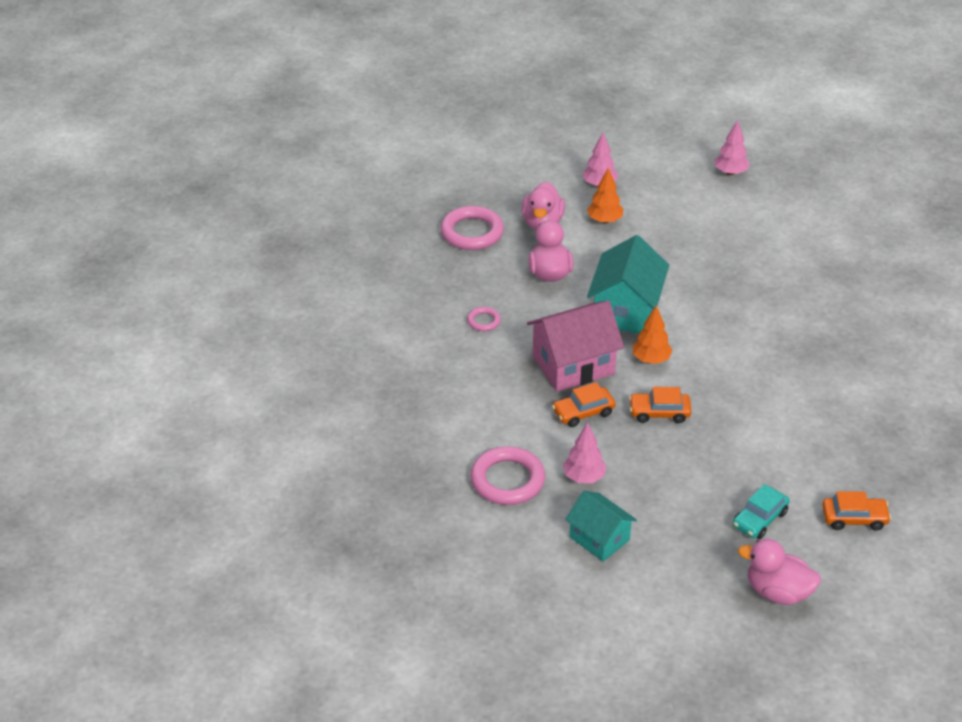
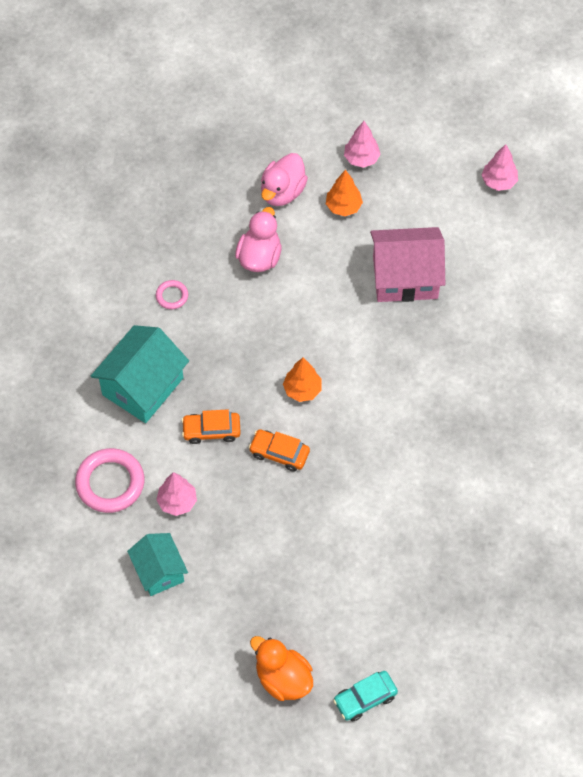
camera: 20 degrees right, 20 degrees up
(472, 232) = (211, 184): pink ring -> none
(573, 365) = (228, 373): pink house -> pink house (405, 277)
(626, 310) = (308, 324): turquoise house -> turquoise house (143, 386)
(759, 519) = (308, 599): turquoise car -> turquoise car (365, 698)
(777, 592) = (283, 678): pink duck -> orange duck
(854, 518) = (392, 627): orange car -> none

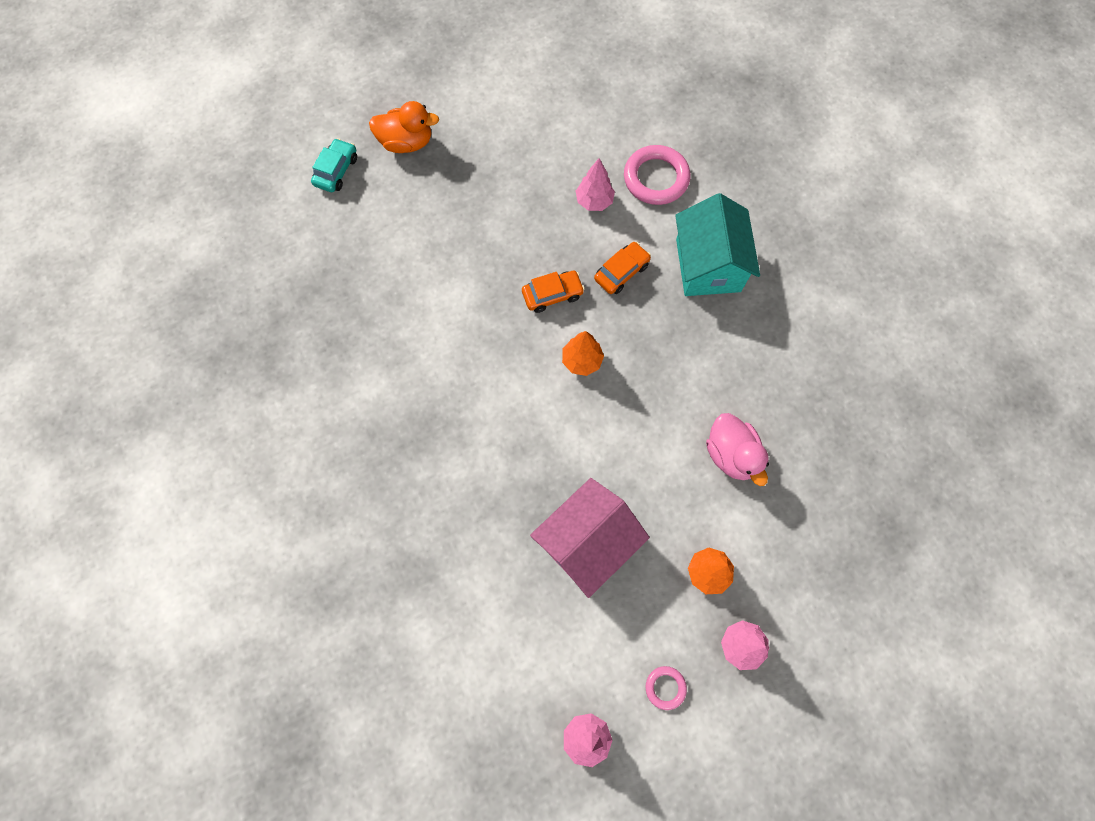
camera: 140 degrees right, 10 degrees up
(159, 571) = (559, 147): turquoise house -> none
(172, 296) = (764, 357): pink ring -> pink ring (665, 687)
(282, 192) = (776, 540): pink duck -> none

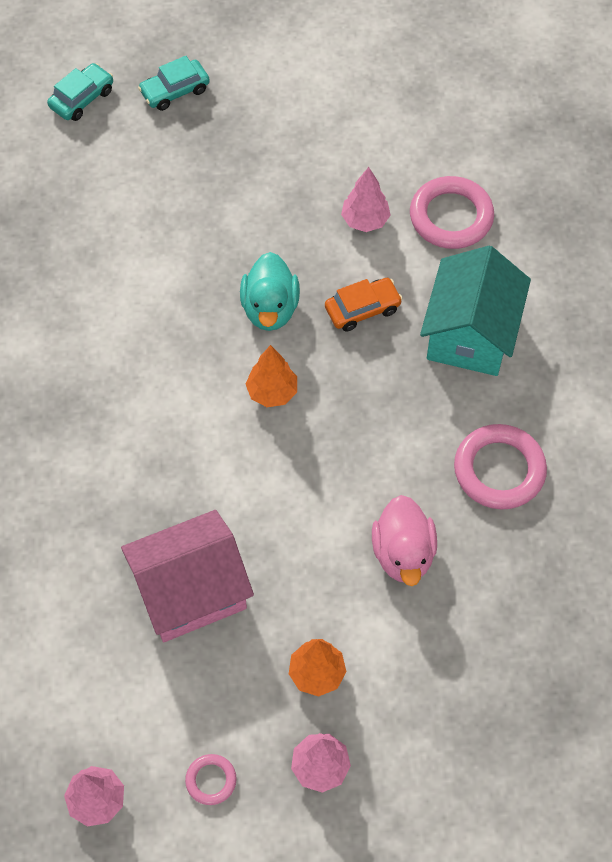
camera: 20 degrees right, 10 degrees down
(407, 142) = (175, 91): orange duck -> turquoise car
(552, 294) = (270, 309): orange car -> turquoise duck
(772, 364) = (499, 470): none -> pink ring

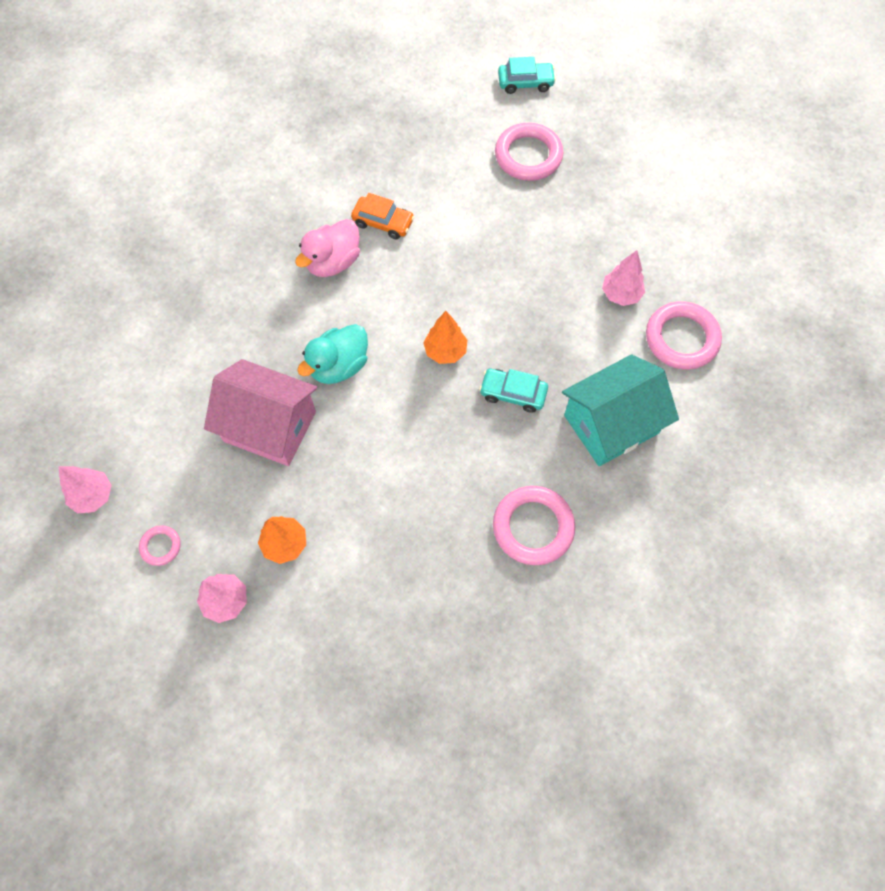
camera: 45 degrees right, 5 degrees up
(157, 163) = (528, 156): none -> pink ring
(175, 91) = (587, 120): turquoise car -> turquoise car (513, 393)
(270, 309) = (500, 299): turquoise duck -> turquoise duck (339, 366)
(362, 309) = (557, 348): orange car -> orange car (383, 222)
(403, 553) = (415, 522): pink duck -> pink duck (333, 262)

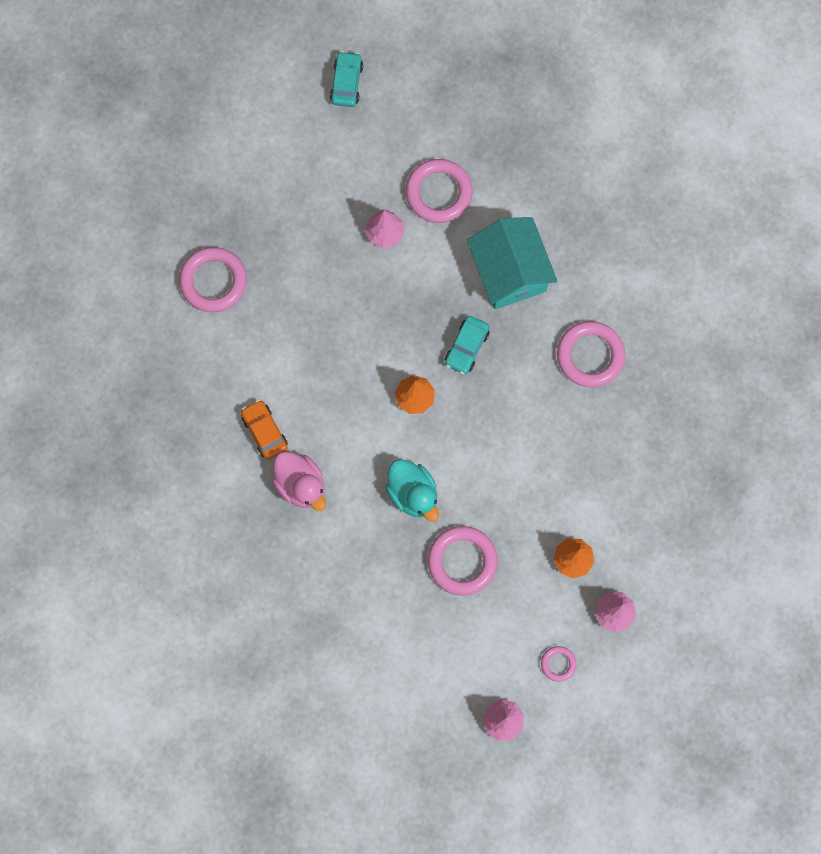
camera: 80 degrees left, 10 degrees up
(270, 426) = (462, 561): pink house -> pink ring
(383, 222) = (264, 432): orange car -> orange car turned 60 degrees counterclockwise
(525, 83) = (121, 265): turquoise car -> turquoise car (346, 83)

